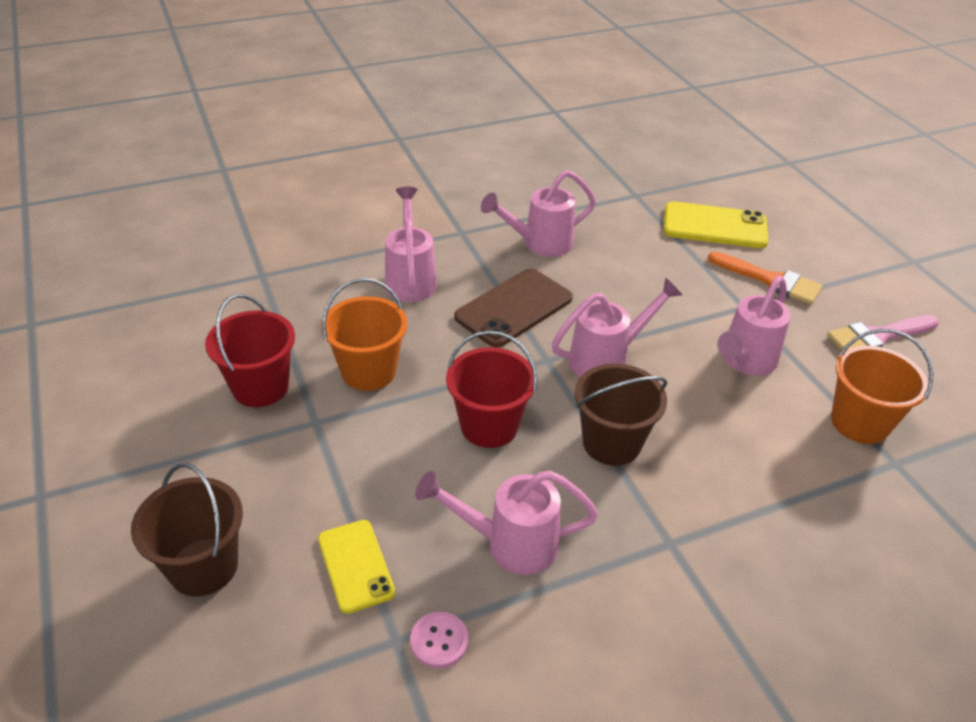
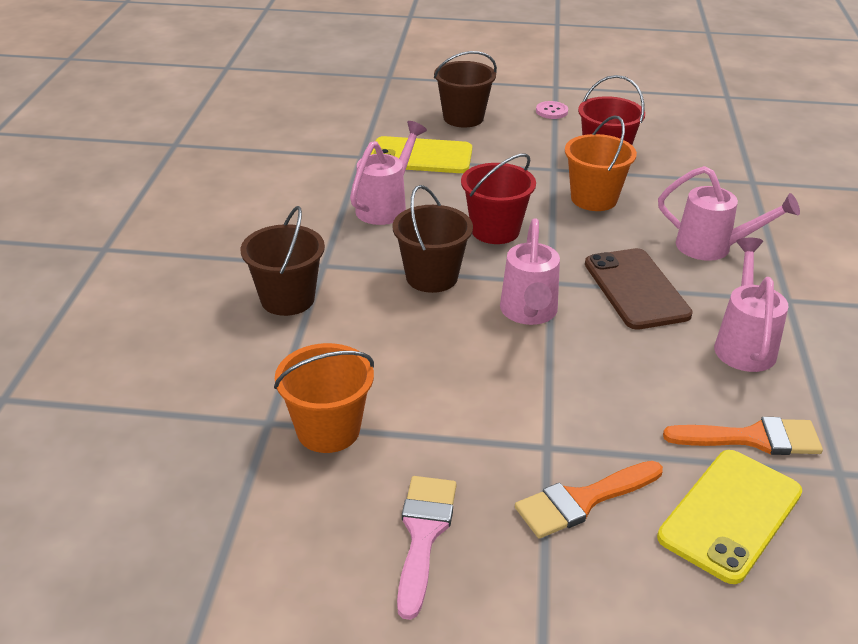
camera: 120 degrees right, 5 degrees down
(355, 566) = (421, 156): yellow phone -> yellow phone, size x1.57
(439, 641) = (347, 167): pink button -> pink button (551, 111)
(639, 227) = (752, 438): none -> orange brush
(744, 362) = (463, 398): pink watering can -> none
(750, 542) = (287, 299): none -> brown bucket

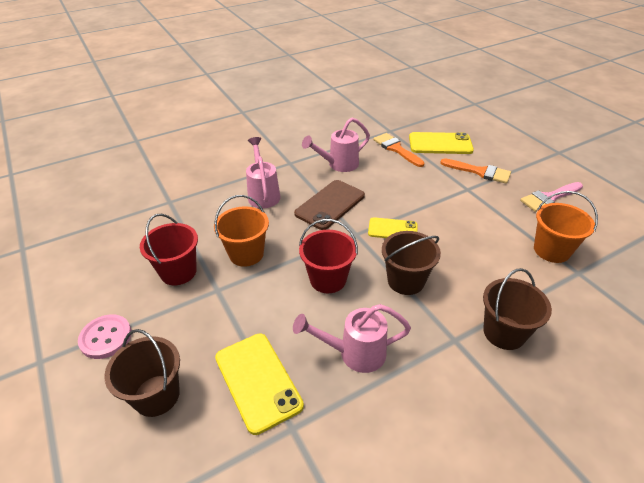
camera: 125 degrees left, 5 degrees up
(529, 314) = (392, 229): pink watering can -> yellow phone
(551, 111) = (106, 337): pink button -> pink button, size x1.51

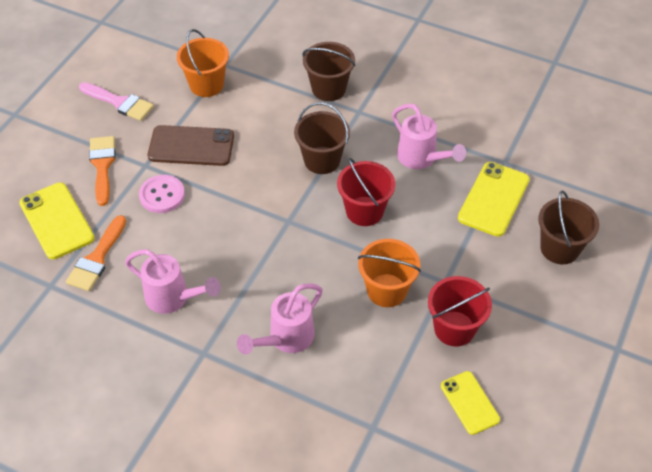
camera: 125 degrees left, 10 degrees up
(106, 337) = (558, 323): pink button -> pink button (162, 195)
(330, 205) = (258, 265): brown phone -> brown phone (191, 146)
(392, 229) = (260, 197): yellow phone -> yellow phone (469, 403)

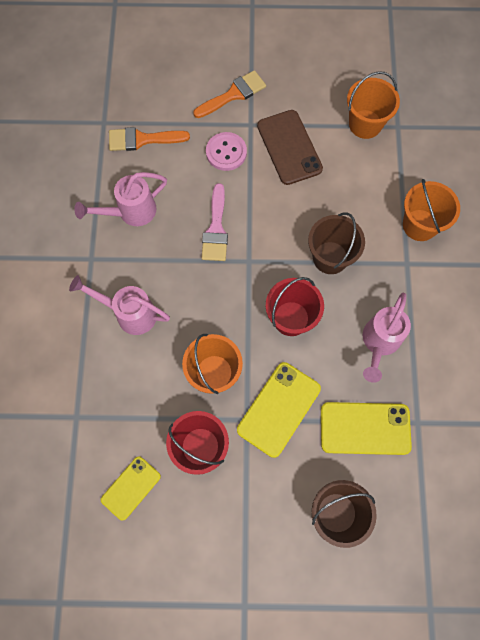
camera: 65 degrees right, 20 degrees up
(57, 221) = (164, 93): yellow phone -> yellow phone (279, 409)
(119, 102) = (306, 70): pink brush -> pink brush (216, 229)
(174, 298) = (130, 212): pink watering can -> pink watering can turned 60 degrees clockwise
(328, 89) = (420, 225): brown bucket -> orange bucket

